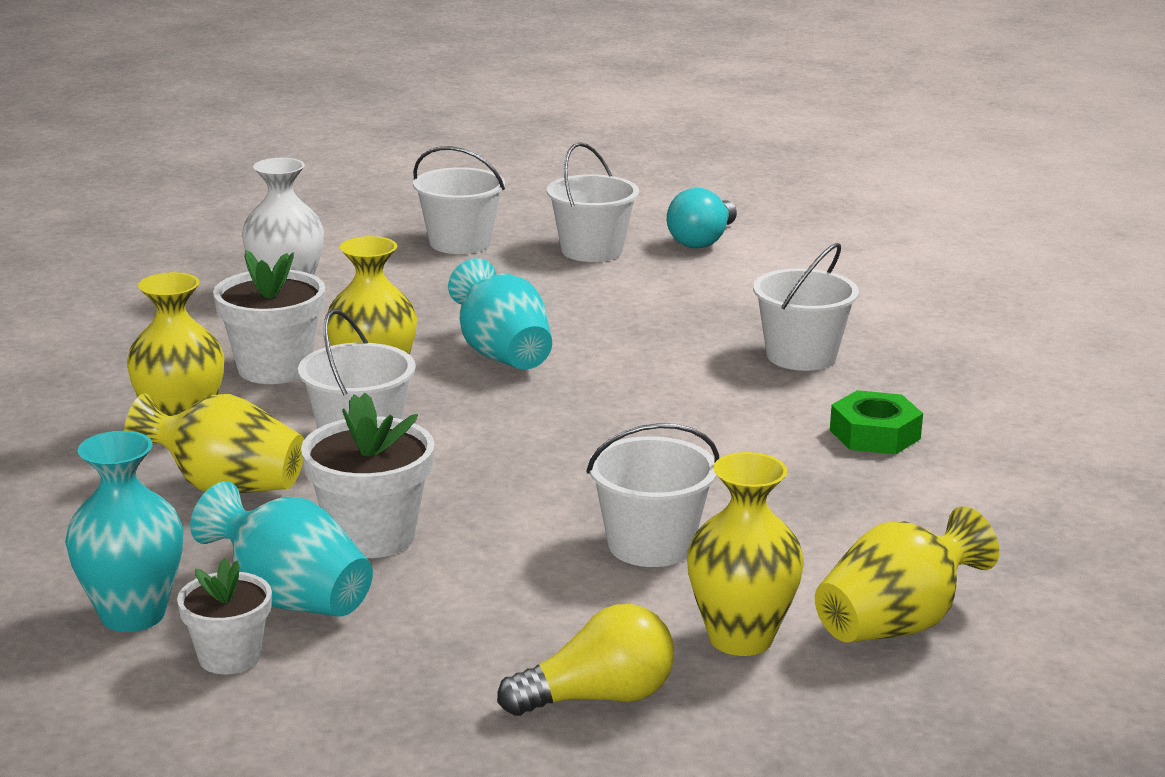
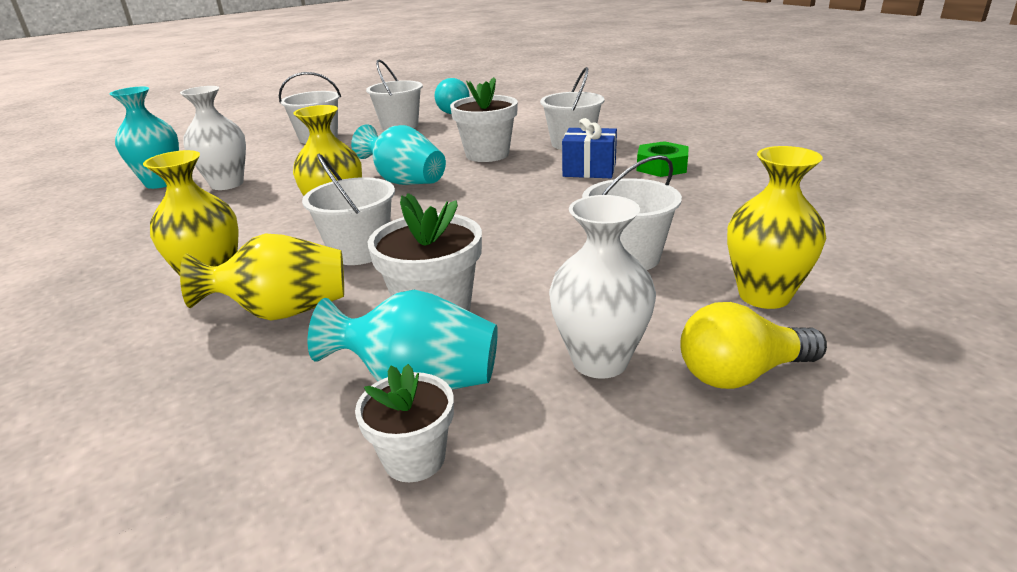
camera: 25 degrees left, 5 degrees up
(133, 615) = (284, 451): turquoise vase -> turquoise vase (161, 183)
(274, 368) = (255, 226): white flower pot -> white flower pot (487, 154)
(477, 639) = (600, 361): none -> white vase
(598, 697) = (741, 374): yellow light bulb -> yellow light bulb turned 150 degrees counterclockwise
(765, 409) = (589, 170): none -> blue gift
(896, 625) = (831, 257): yellow vase -> none

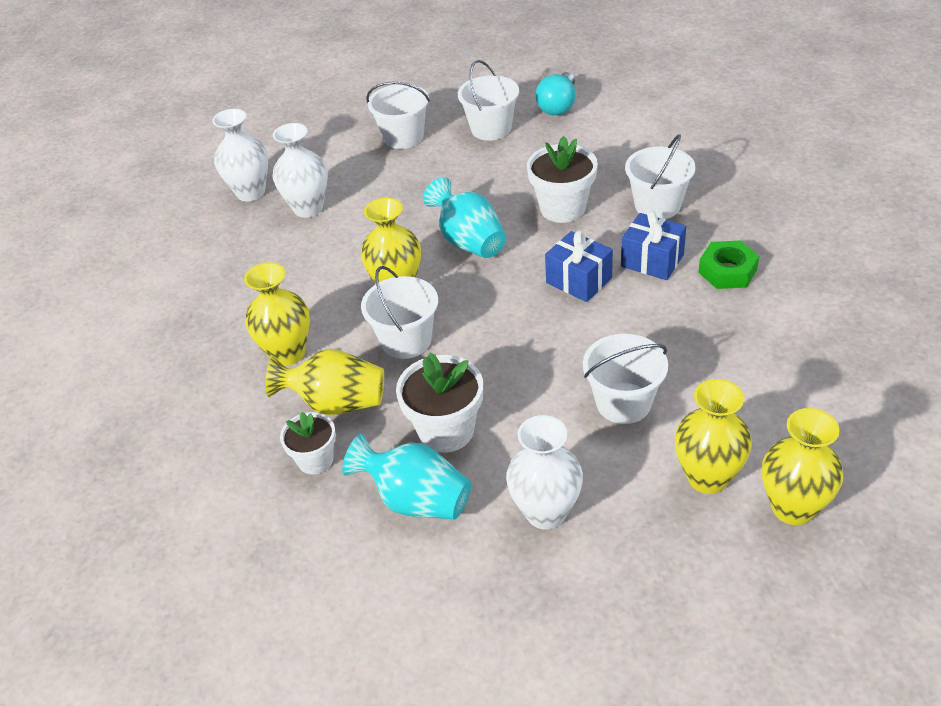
camera: 20 degrees right, 15 degrees up
(161, 183) = (251, 192): turquoise vase -> white vase
(414, 458) = (396, 562): white flower pot -> white flower pot (315, 460)
(527, 189) = (579, 280): none -> blue gift
(741, 374) = (639, 550): yellow light bulb -> none
(876, 302) = (793, 508): none -> yellow vase

